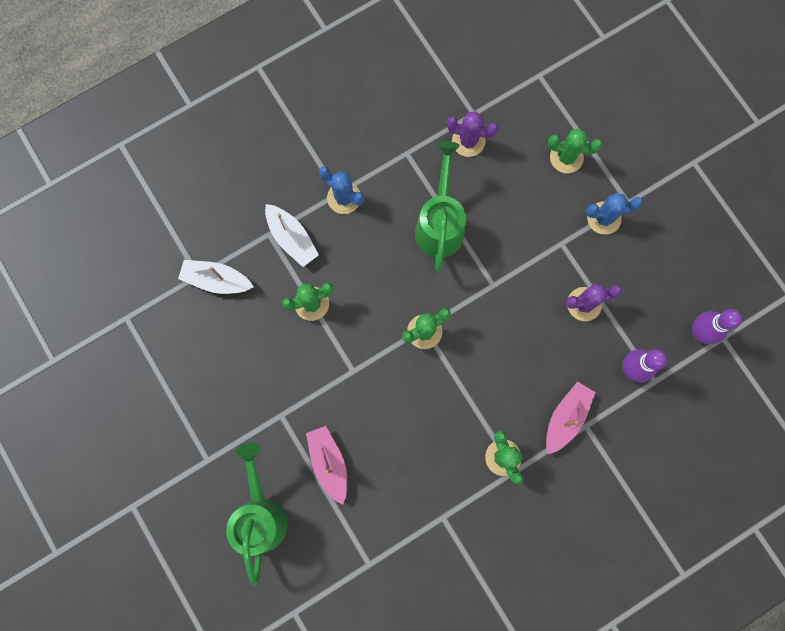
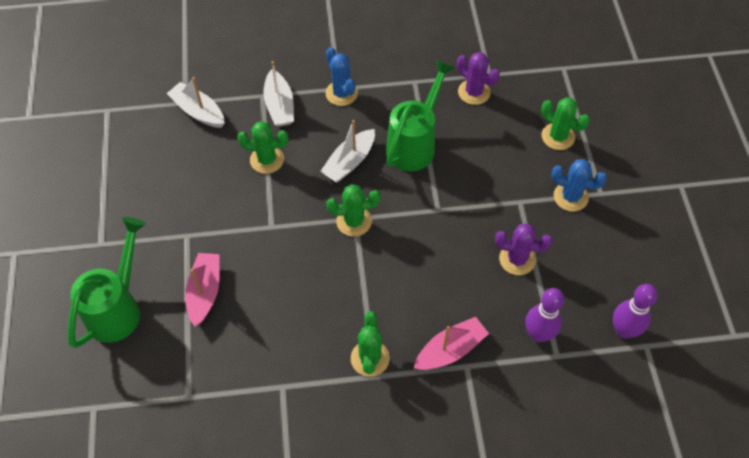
camera: 25 degrees right, 20 degrees down
(389, 271) = (349, 162): none -> white boat

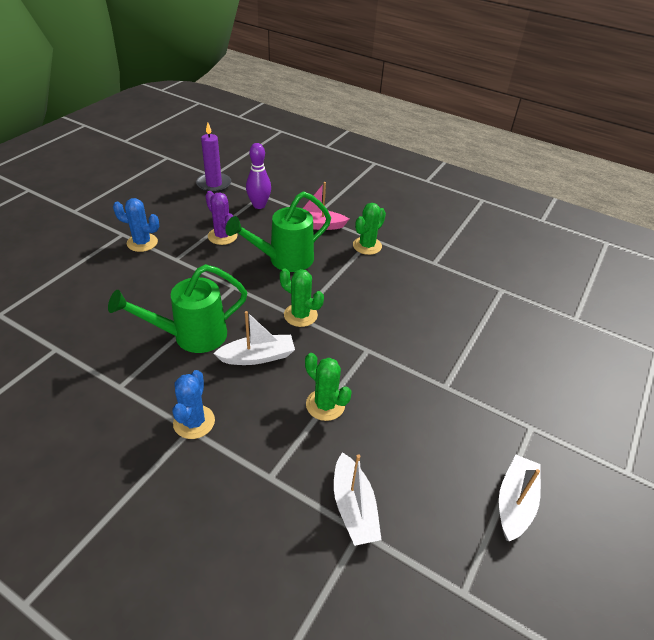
camera: 145 degrees left, 15 degrees down
(118, 307) = (533, 367): green watering can -> green watering can (283, 260)
(205, 292) = (454, 338): pink boat -> none
(279, 106) = (264, 451): white boat -> white boat (514, 502)
(474, 92) = (90, 343): purple cactus -> none
(558, 136) = (90, 275): green cactus -> none
(570, 197) = (142, 243): blue cactus -> blue cactus turned 45 degrees counterclockwise
(623, 330) = (214, 184): purple bowling pin -> purple candle

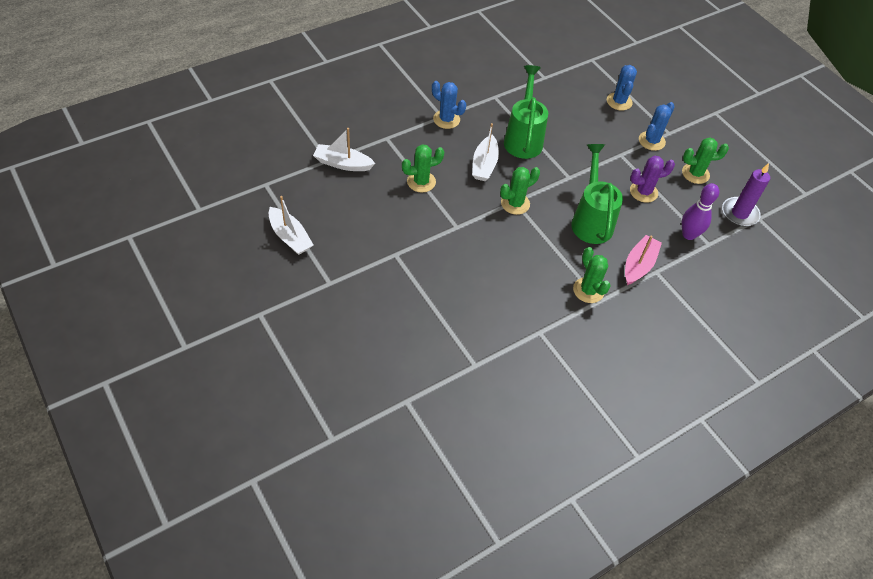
camera: 115 degrees right, 10 degrees up
(83, 276) = (619, 101): none -> blue cactus
(176, 211) = (695, 173): none -> green cactus

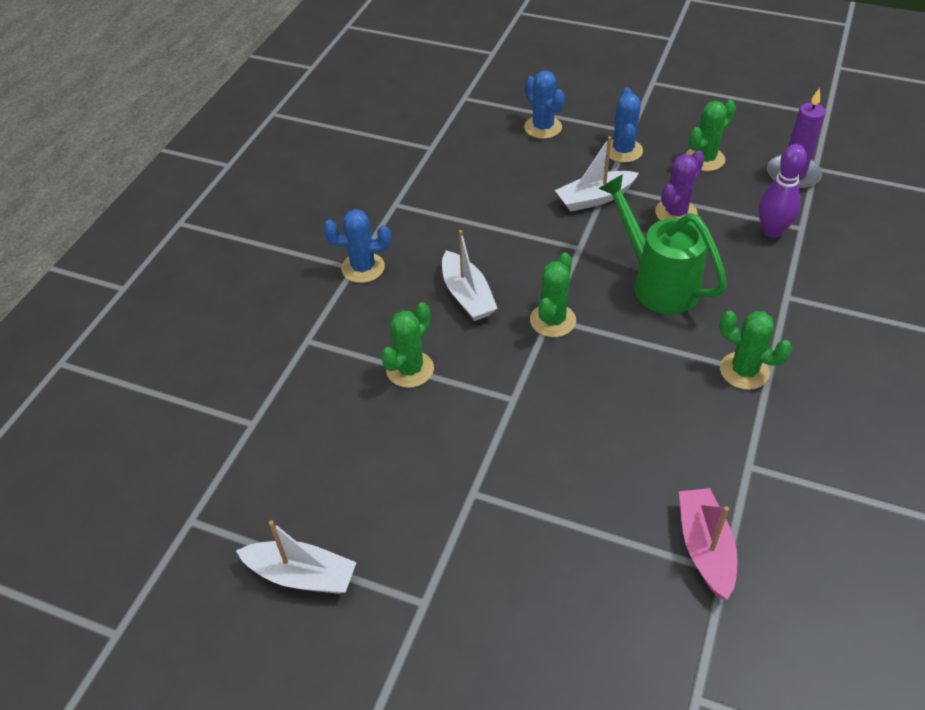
camera: 30 degrees left, 5 degrees down
(343, 164) = (279, 414): white boat -> white boat (595, 198)
(523, 138) = (480, 233): green watering can -> none
(639, 265) = (762, 301): pink boat -> pink boat (704, 548)

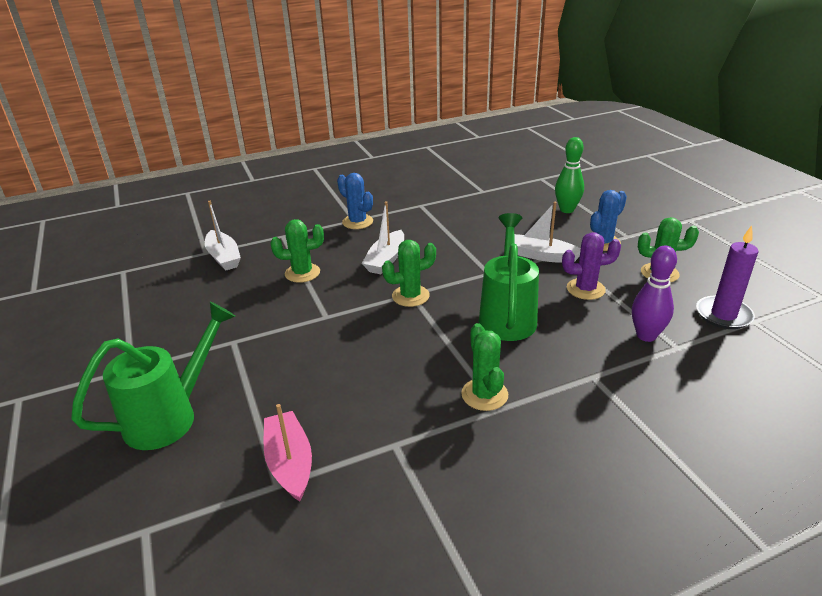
camera: 45 degrees right, 15 degrees down
(301, 575) = (115, 319): white boat -> white boat (224, 257)
(543, 127) = (566, 210): blue cactus -> green bowling pin
(547, 603) = (172, 416): none -> green watering can
(704, 548) = (290, 462): pink boat -> pink boat turned 60 degrees counterclockwise

